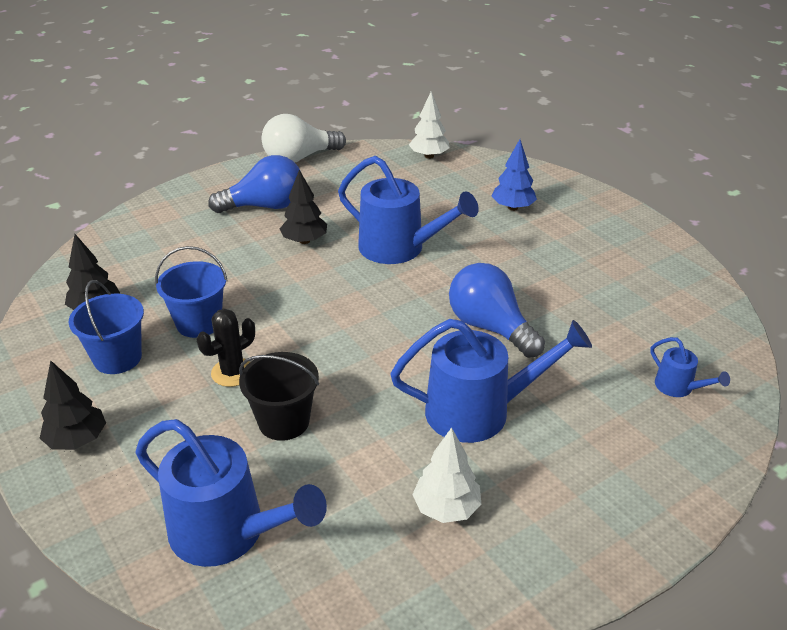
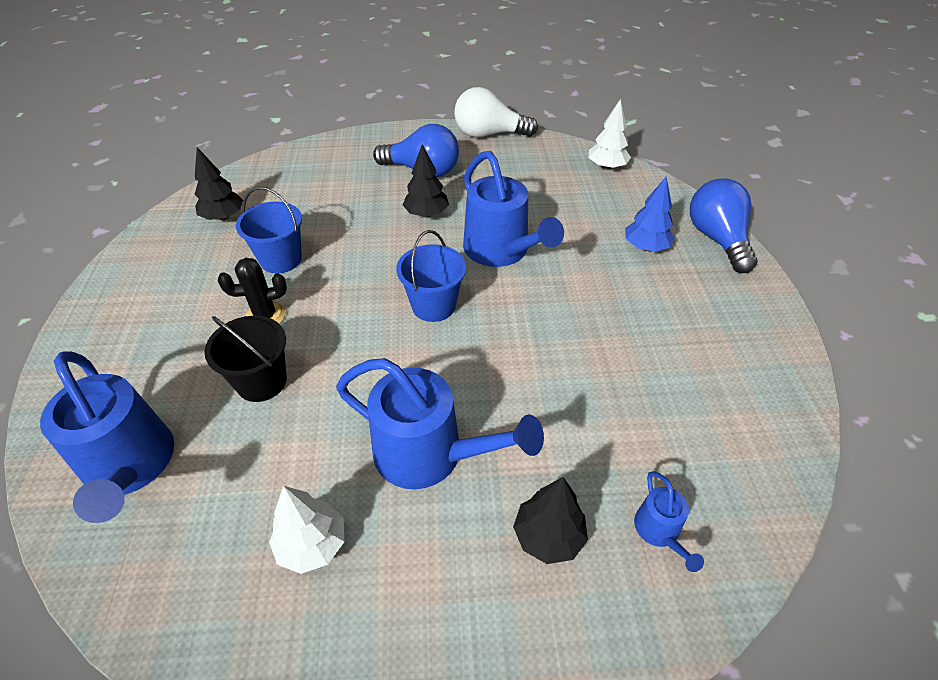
camera: 30 degrees right, 10 degrees up
(77, 440) = (112, 326): black tree -> black tree (548, 536)
(117, 358) = (200, 266): blue bucket -> blue bucket (433, 305)
(490, 327) = (516, 368): blue light bulb -> blue light bulb (717, 239)

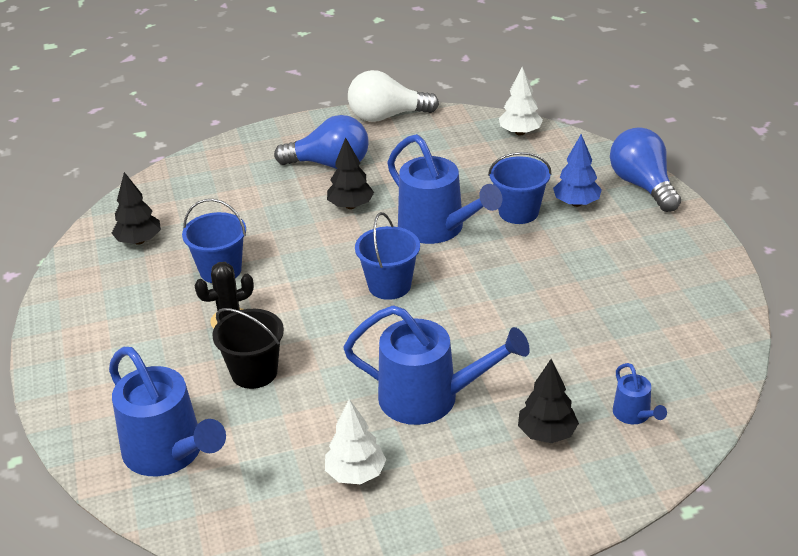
camera: 10 degrees left, 10 degrees down
(585, 247) = (518, 212): none -> blue bucket

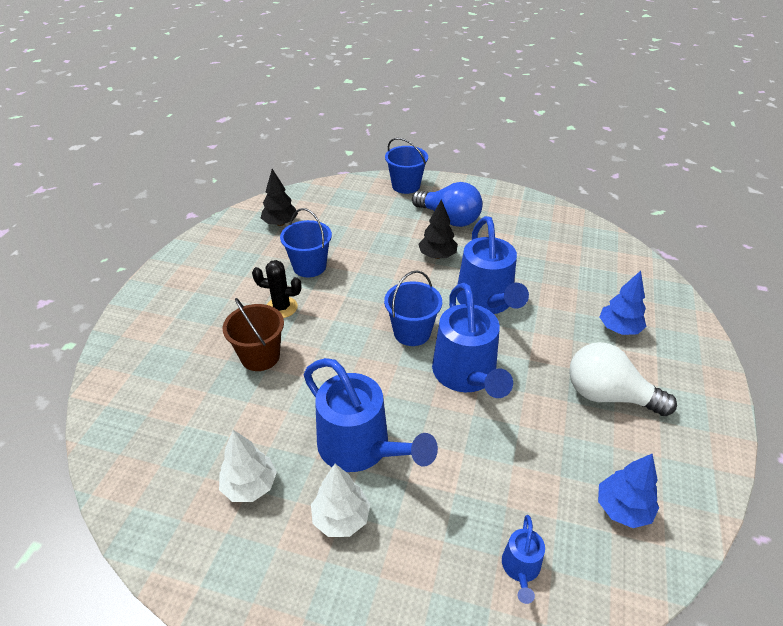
camera: 30 degrees right, 5 degrees up
(169, 453) = (151, 392): blue watering can -> blue watering can (467, 376)
(254, 372) = (260, 356): black bucket -> brown bucket
(387, 116) = (519, 198): white light bulb -> white light bulb (608, 395)
(518, 212) = (562, 315): blue bucket -> blue bucket (406, 186)
(520, 132) = (615, 249): white tree -> white tree (341, 518)
(546, 434) = (426, 540): black tree -> none
(642, 185) = (692, 338): blue light bulb -> none
(678, 338) = (622, 509): none -> blue tree

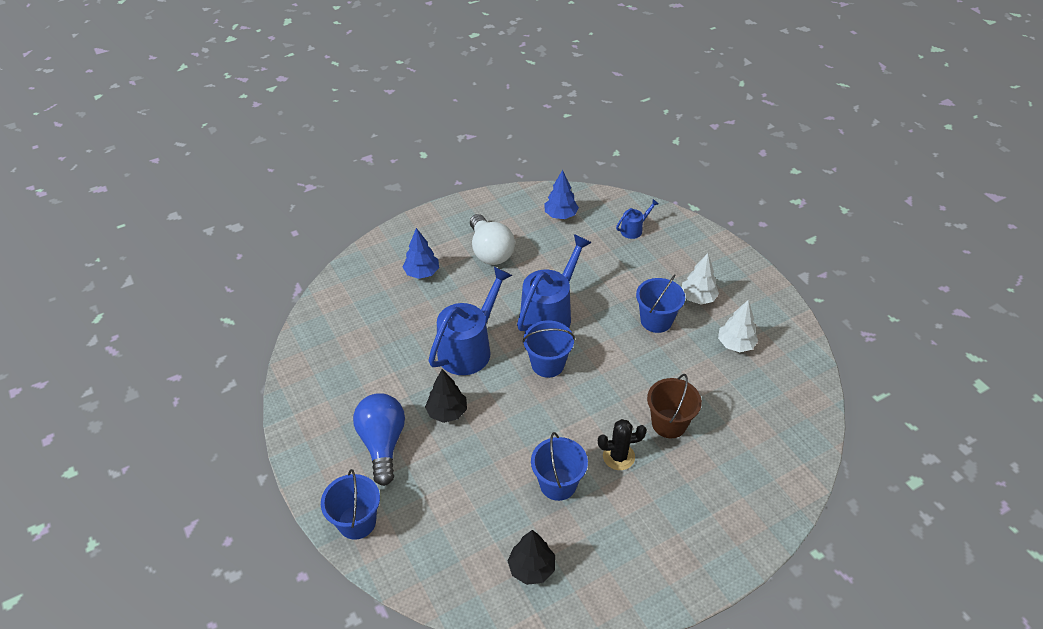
camera: 135 degrees left, 5 degrees up
(281, 307) = (618, 456): black cactus -> black cactus turned 60 degrees counterclockwise
(361, 448) = (656, 320): blue watering can -> blue bucket

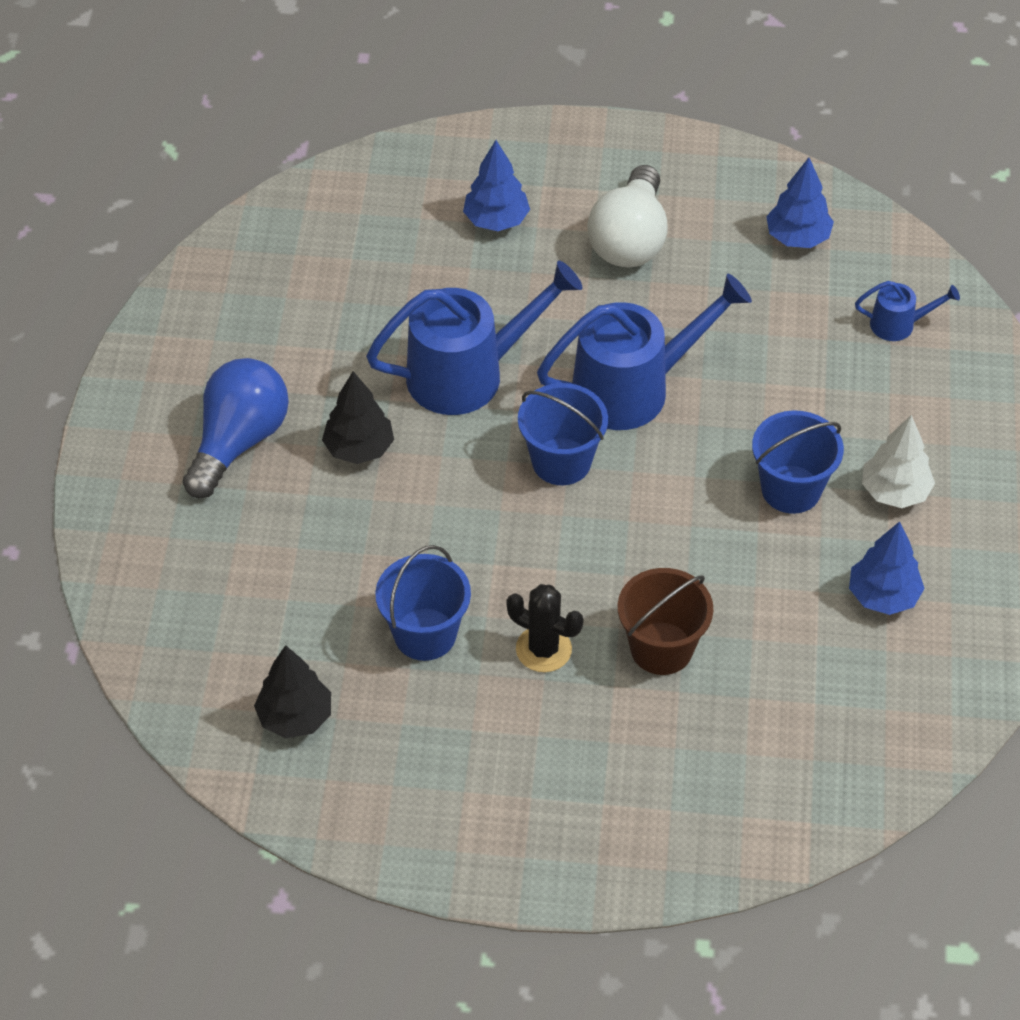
camera: 35 degrees right, 5 degrees up
(357, 522) = (125, 524): blue bucket -> none
(735, 344) = (883, 596): white tree -> blue tree

